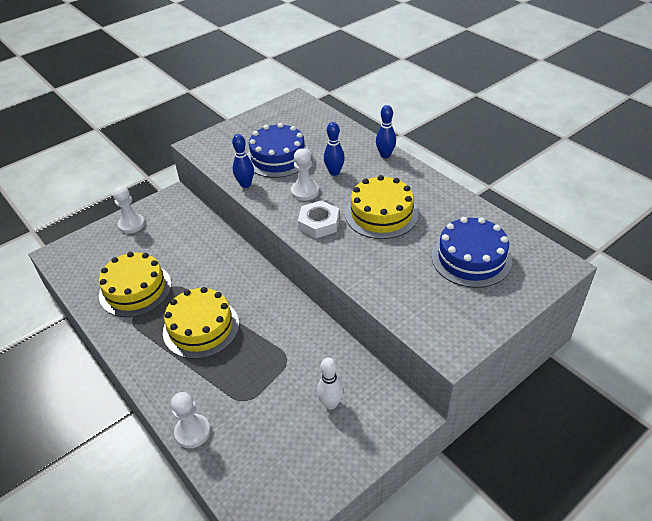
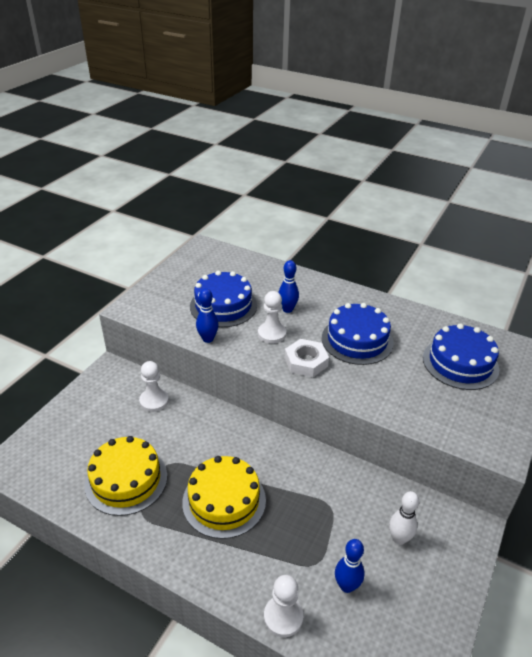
camera: 25 degrees left, 5 degrees down
(131, 224) = (79, 409): white pawn -> white pawn (154, 401)
(381, 214) = (357, 340): yellow cake -> blue cake
(385, 155) = (323, 284): blue bowling pin -> blue bowling pin (346, 586)

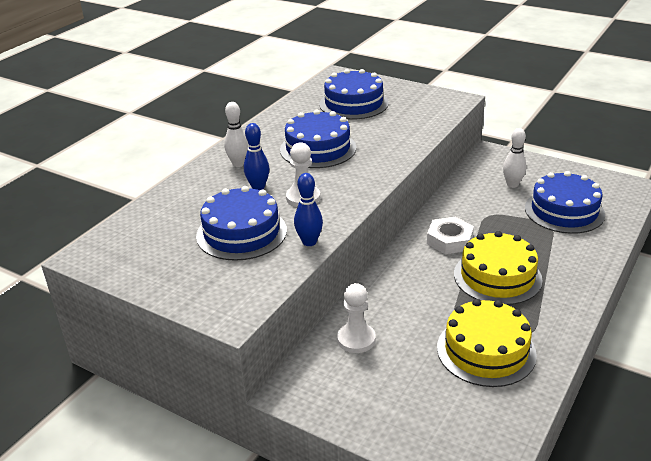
camera: 85 degrees left, 5 degrees down
(283, 617) = (604, 242): white pawn -> none
(306, 362) = (352, 178): white nut -> white nut (449, 240)
(324, 297) = (238, 164): none -> white bowling pin
(346, 586) = (564, 211): blue bowling pin -> blue cake

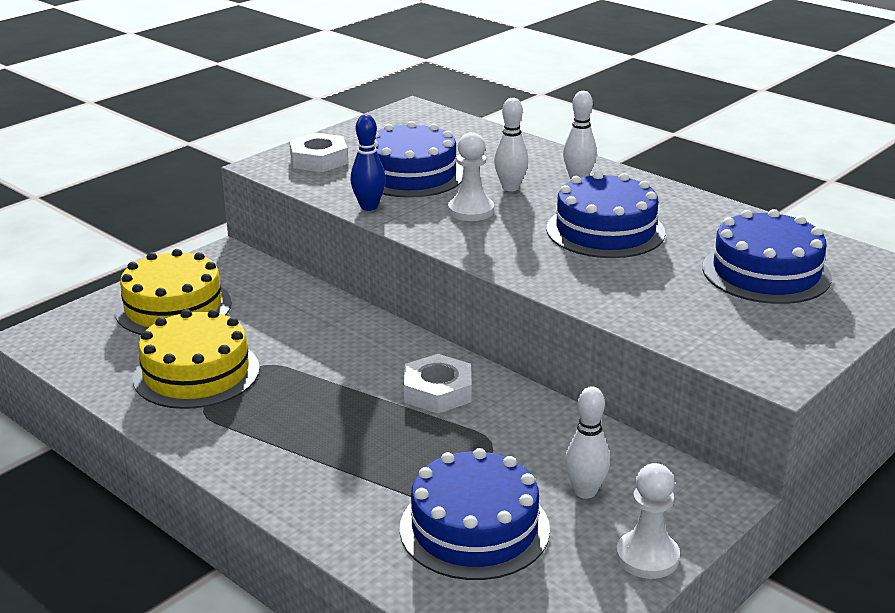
camera: 100 degrees right, 5 degrees down
(215, 287) = (319, 160): none -> white nut
(258, 187) = (510, 187): blue bowling pin -> white bowling pin
(356, 339) = (274, 296): white pawn -> white pawn (647, 557)
(497, 276) = (330, 413): yellow cake -> yellow cake (173, 307)

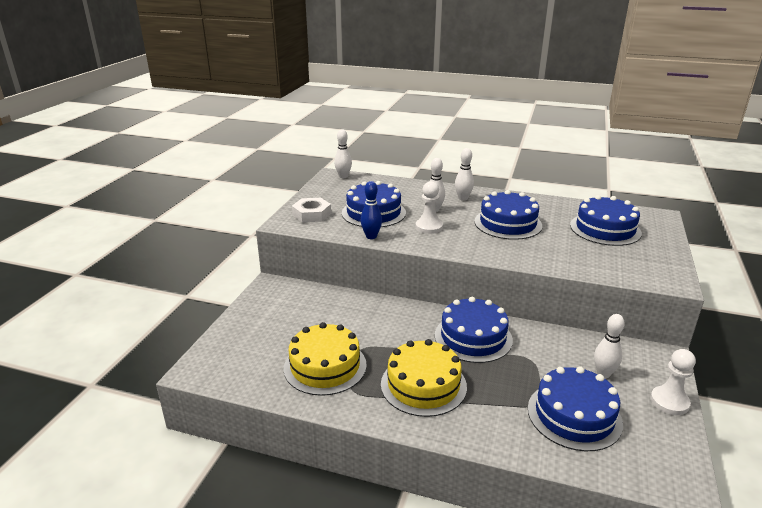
camera: 25 degrees left, 0 degrees up
(173, 307) = (270, 326): yellow cake -> yellow cake (423, 385)
(426, 113) = (343, 176): none -> white bowling pin
(438, 391) = (473, 337): white nut -> blue cake

